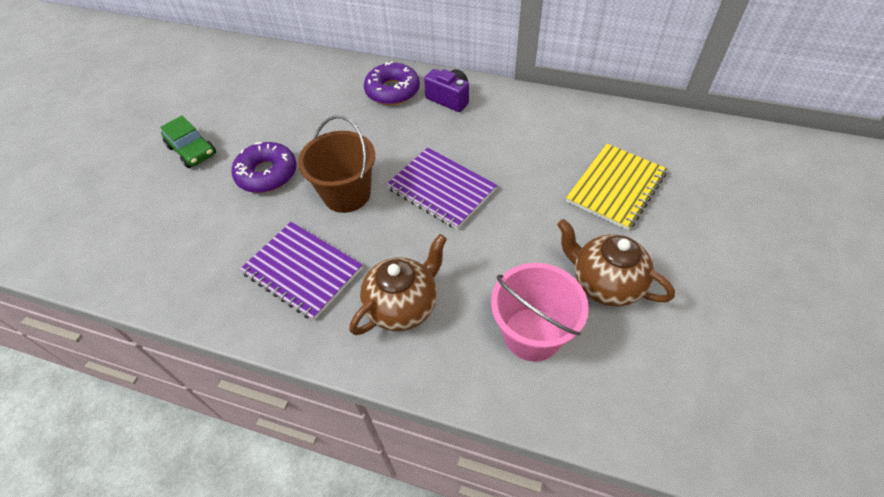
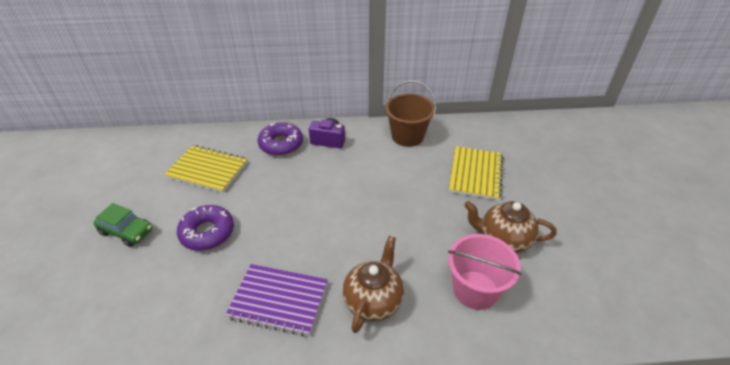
camera: 25 degrees left, 10 degrees down
(300, 103) = (207, 170): none -> yellow notebook
(346, 194) = (284, 230): brown bucket -> brown bucket (407, 136)
(441, 189) = (357, 207): purple notebook -> none

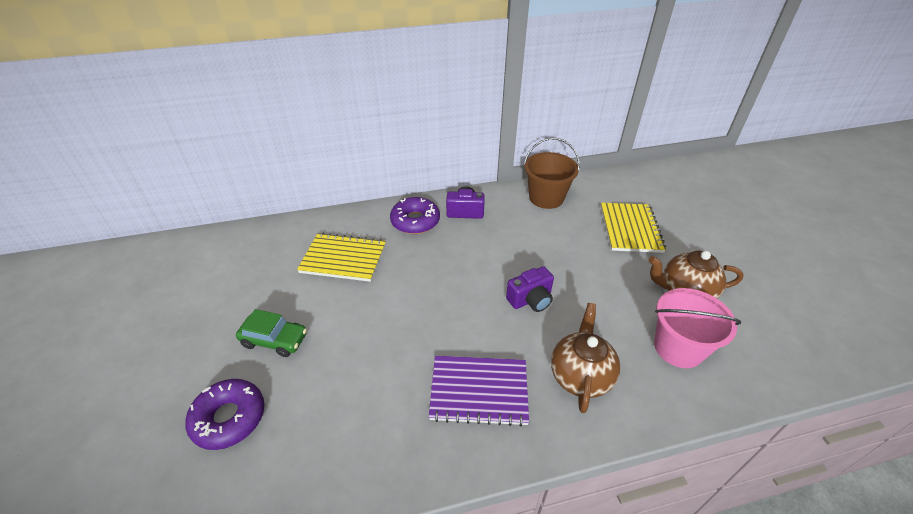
camera: 10 degrees left, 0 degrees up
(207, 232) = (370, 328): purple donut -> purple donut (229, 418)
(356, 227) = (530, 300): none -> purple camera

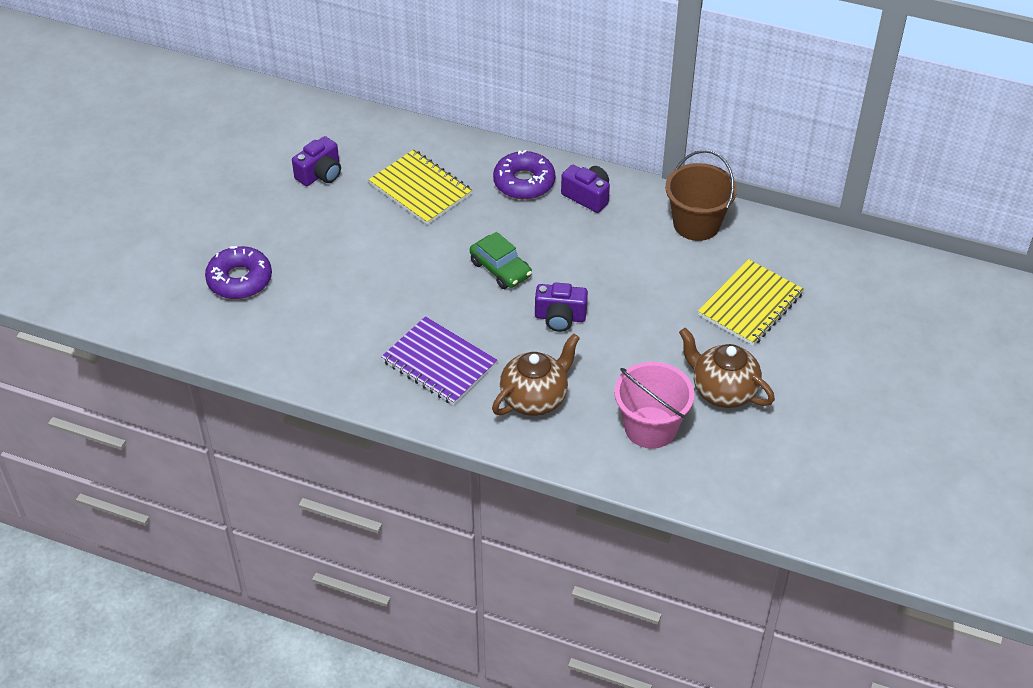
camera: 35 degrees right, 5 degrees up
(250, 284) = (320, 174): none -> purple camera
(275, 340) = (309, 236): green car -> green car (500, 269)

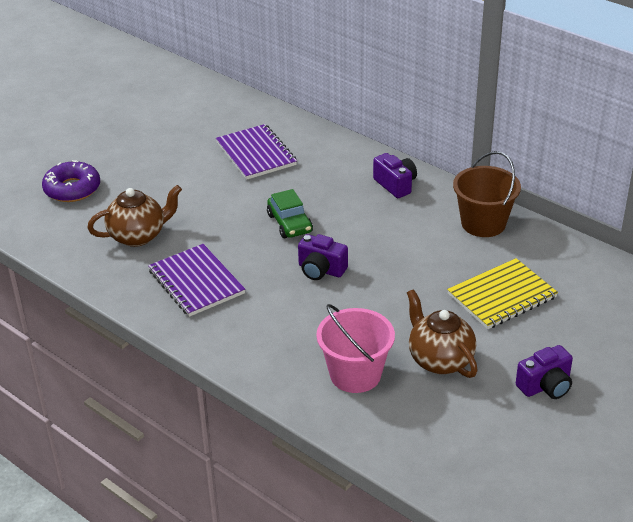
camera: 20 degrees right, 10 degrees down
(320, 174) = (181, 129): purple camera -> purple camera (545, 386)
(420, 189) = (256, 154): yellow notebook -> purple notebook
(524, 182) = (346, 165): purple donut -> none
(535, 398) = (263, 327): brown teapot -> brown teapot (138, 236)

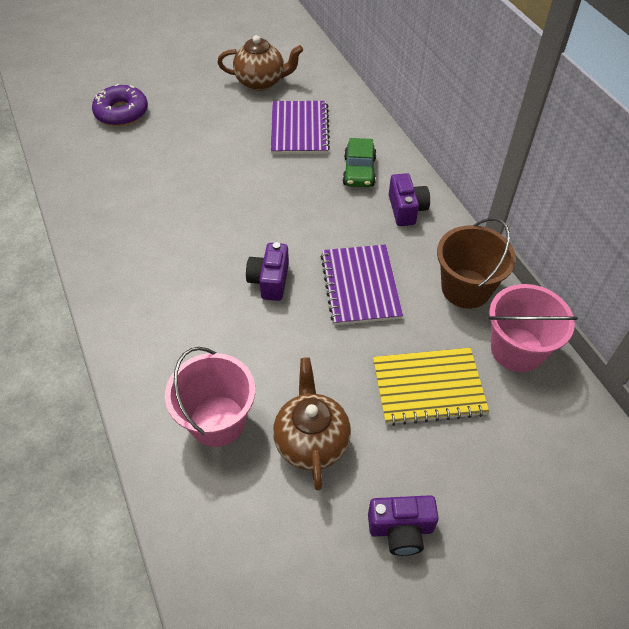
camera: 25 degrees right, 15 degrees up
(138, 236) = (139, 180): brown teapot -> brown teapot (261, 82)
(196, 282) = (151, 249): purple notebook -> purple notebook (360, 286)
(290, 223) = (277, 216): green car -> green car (359, 171)
(321, 270) = (269, 281): purple camera -> purple camera turned 45 degrees clockwise
(549, 250) = (517, 349): none -> pink bucket

